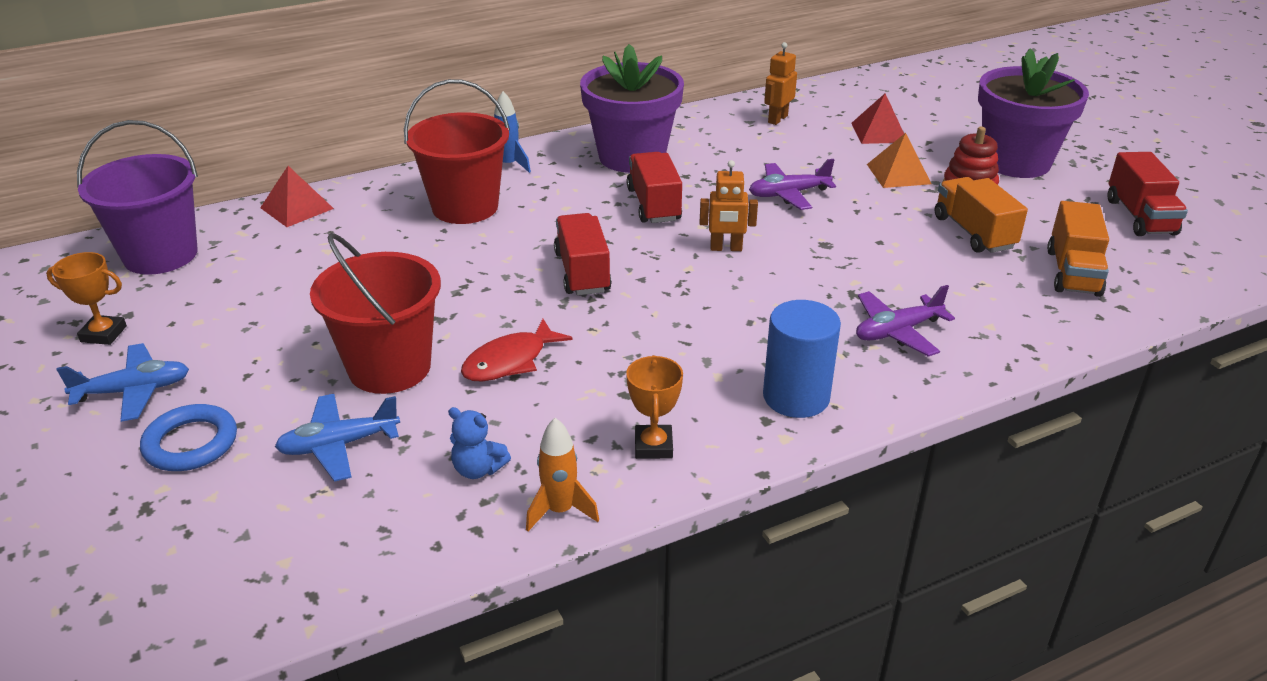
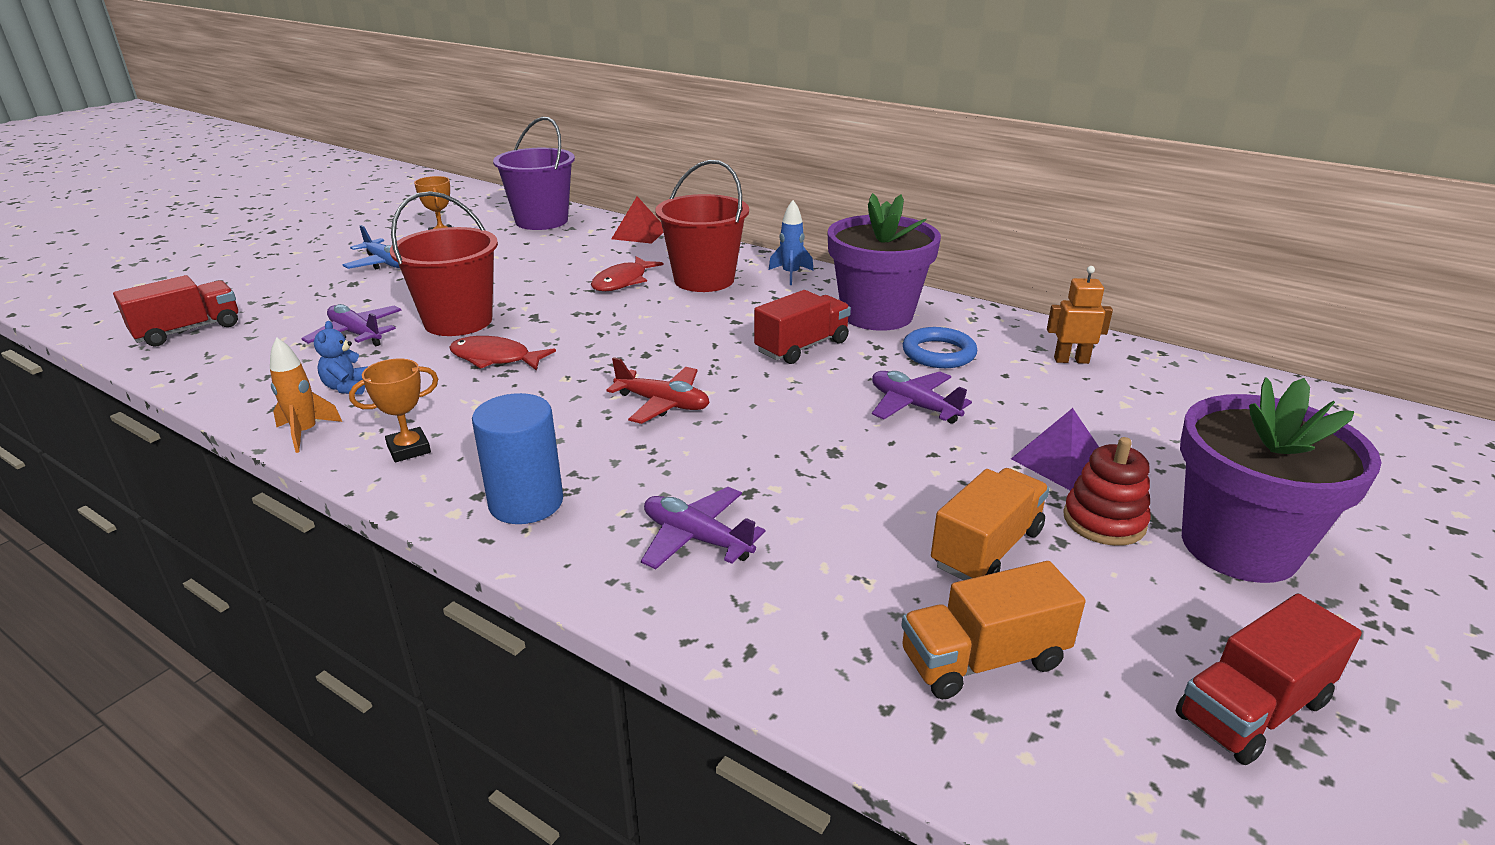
camera: 60 degrees right, 5 degrees down
(191, 443) = (339, 293): blue ring -> blue ring (938, 353)
(339, 445) = (356, 334): blue plane -> purple plane
(412, 249) = (623, 281): none -> red fish
(582, 272) = (651, 349): red truck -> red truck (188, 330)
(690, 293) = (663, 404): none -> red plane
(726, 248) = (763, 400): orange robot -> none
(879, 132) = (1146, 426): red pyramid -> none
(898, 174) = (1060, 462): orange pyramid -> purple pyramid

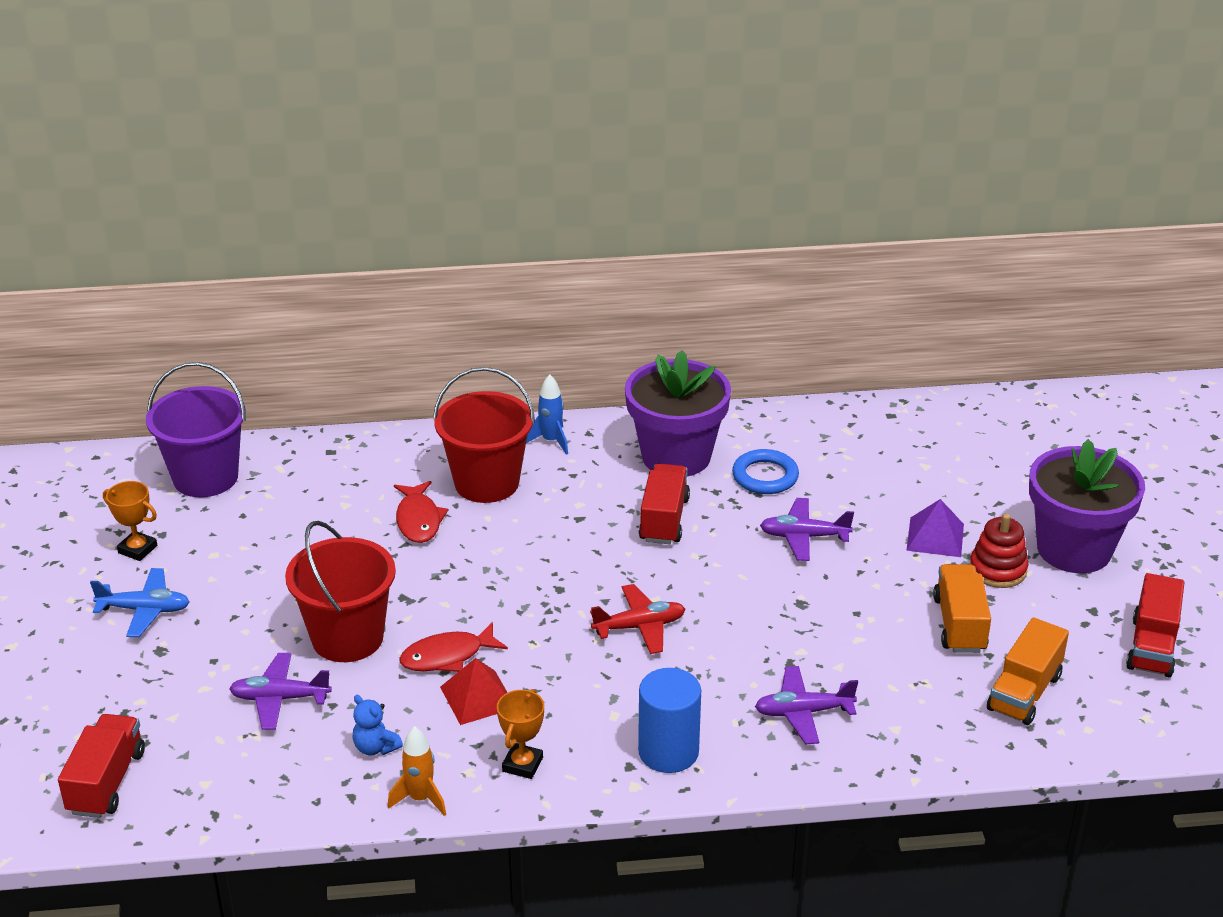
camera: 40 degrees left, 5 degrees up
(639, 234) = (337, 450): red pyramid -> red pyramid (478, 697)
(1071, 360) = (856, 438): orange robot -> none

